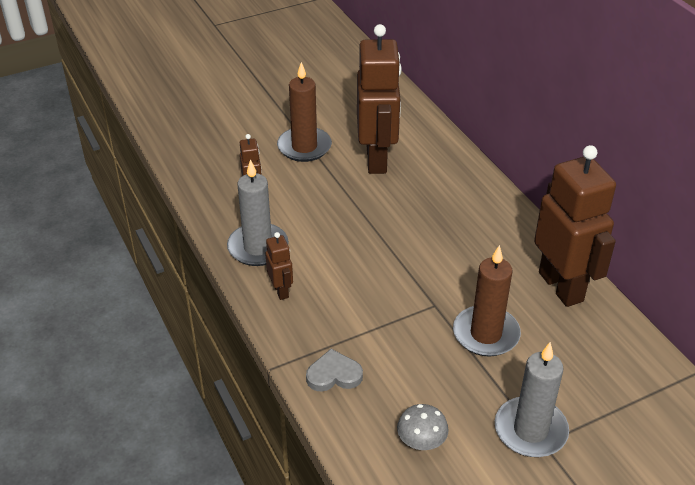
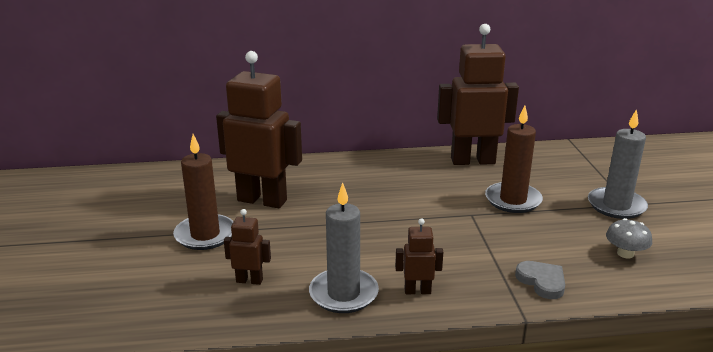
camera: 70 degrees left, 15 degrees down
(334, 375) = (542, 282): grey heart -> grey heart turned 135 degrees clockwise

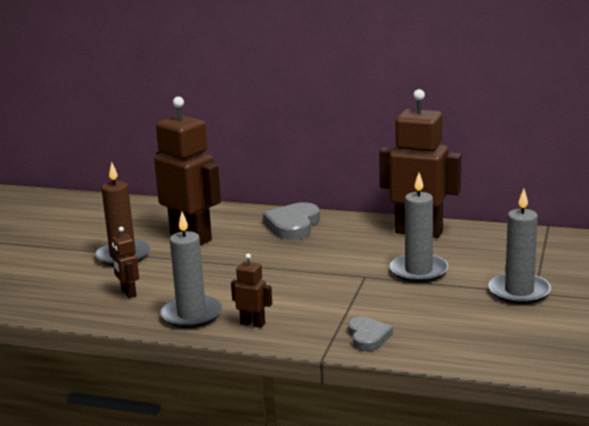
camera: 25 degrees right, 5 degrees down
(249, 280) = (128, 293): brown robot -> brown robot turned 150 degrees counterclockwise
(353, 171) = (293, 225): none -> grey heart
(513, 200) = (418, 271): brown candle -> grey candle
(625, 253) = (475, 330): grey mushroom -> none

